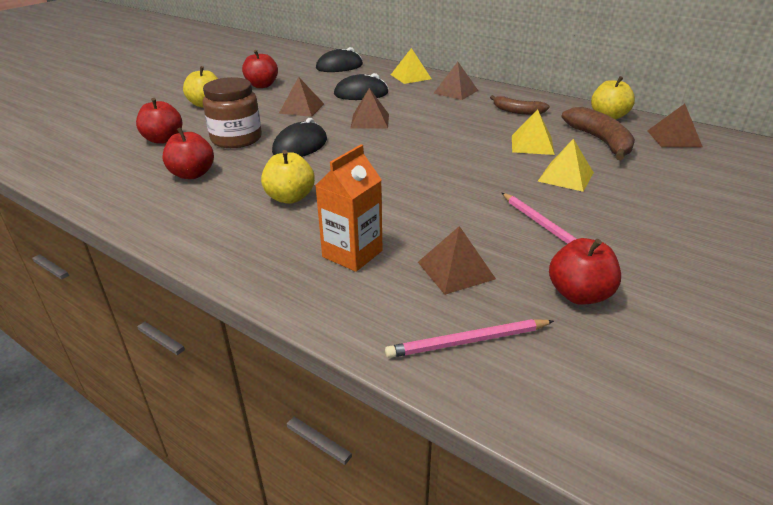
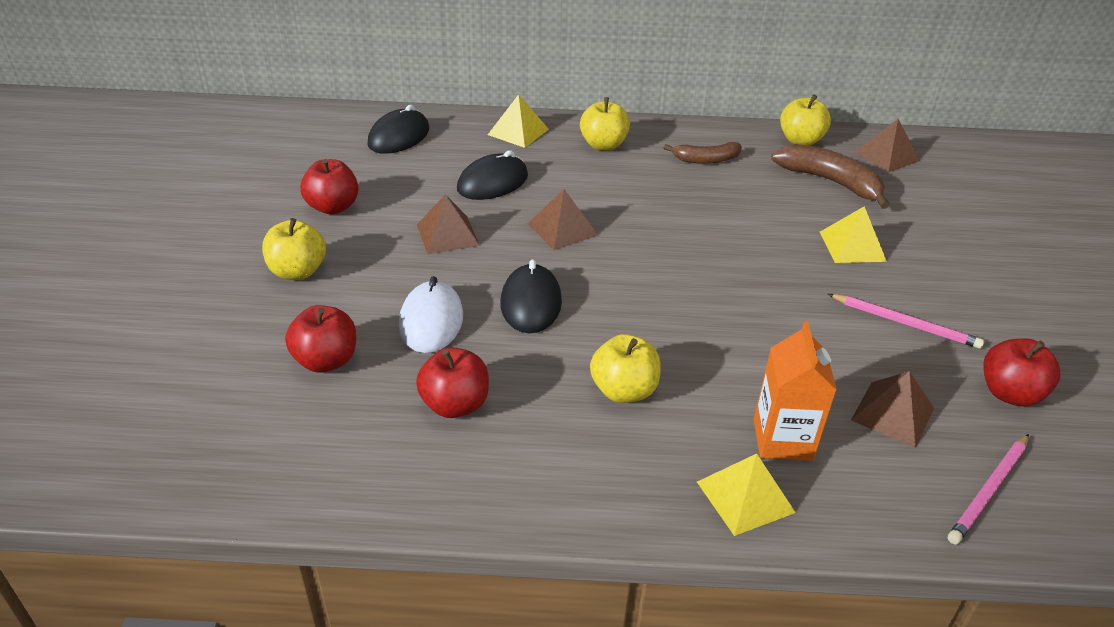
camera: 35 degrees left, 5 degrees up
(236, 139) = (431, 321): brown jar -> white mouse
(455, 91) = (603, 145): brown pyramid -> yellow apple
(532, 145) = (775, 209): yellow pyramid -> yellow pyramid (745, 497)

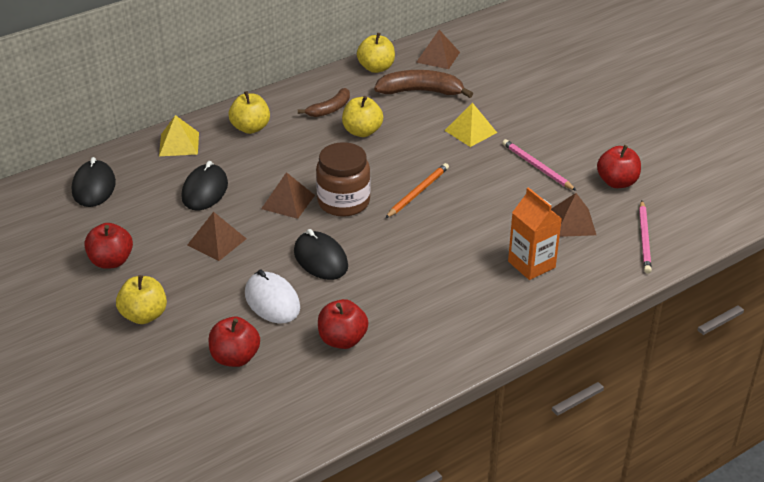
camera: 35 degrees left, 0 degrees up
(621, 256) = (343, 202): none -> brown jar
(623, 390) = (427, 282): yellow apple -> yellow apple (362, 131)
(718, 284) = (417, 192): none -> orange pencil
(745, 497) = (539, 303): yellow pyramid -> none
(905, 323) = (537, 167): pink pencil -> pink pencil turned 120 degrees counterclockwise

